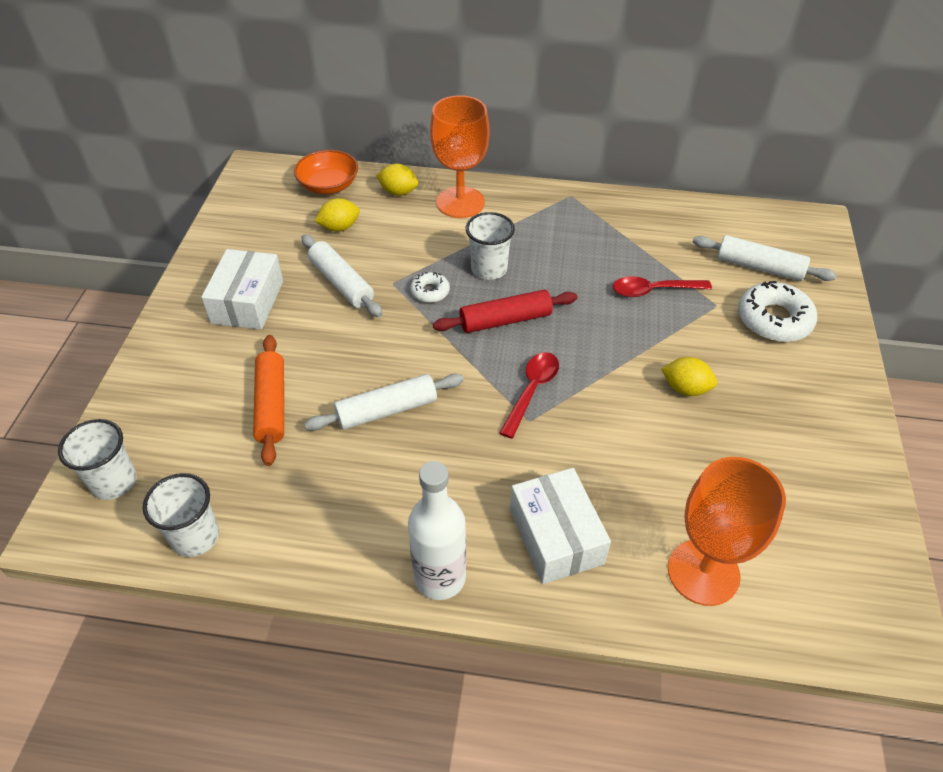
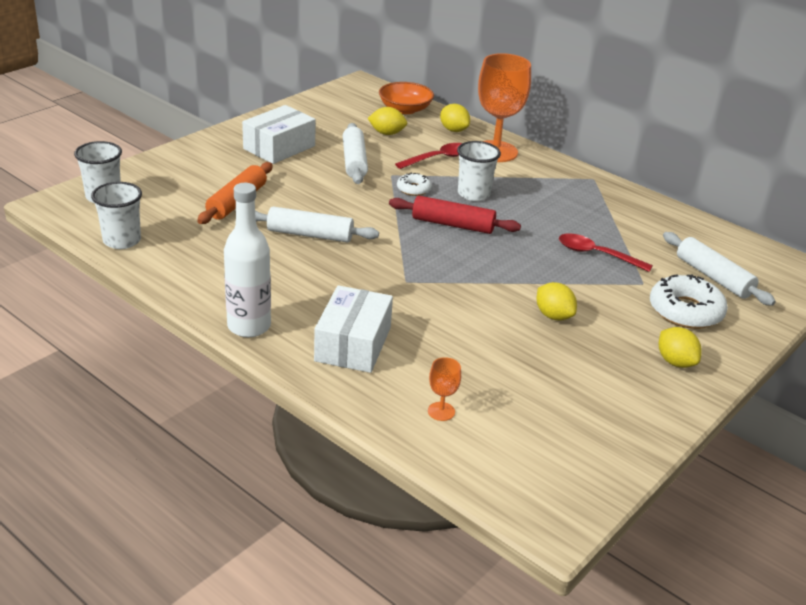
camera: 30 degrees right, 15 degrees down
(531, 391) = (427, 267): red spoon -> red spoon (438, 158)
(703, 572) = (441, 411): orange goblet -> orange goblet, size x0.42
(817, 386) = (675, 362): none -> yellow lemon

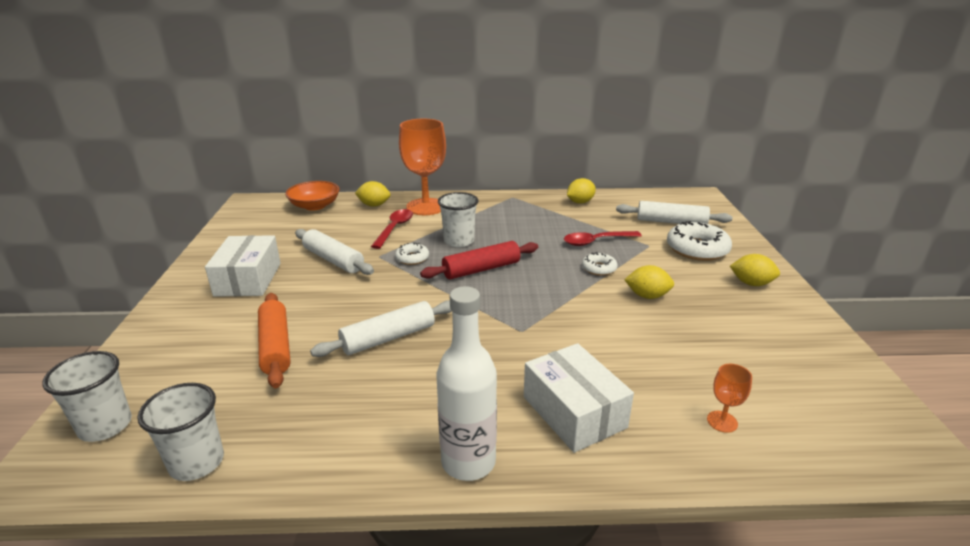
camera: 40 degrees left, 5 degrees down
(387, 133) = (327, 228): yellow lemon -> yellow lemon (580, 202)
(553, 275) = (599, 268): none -> white donut

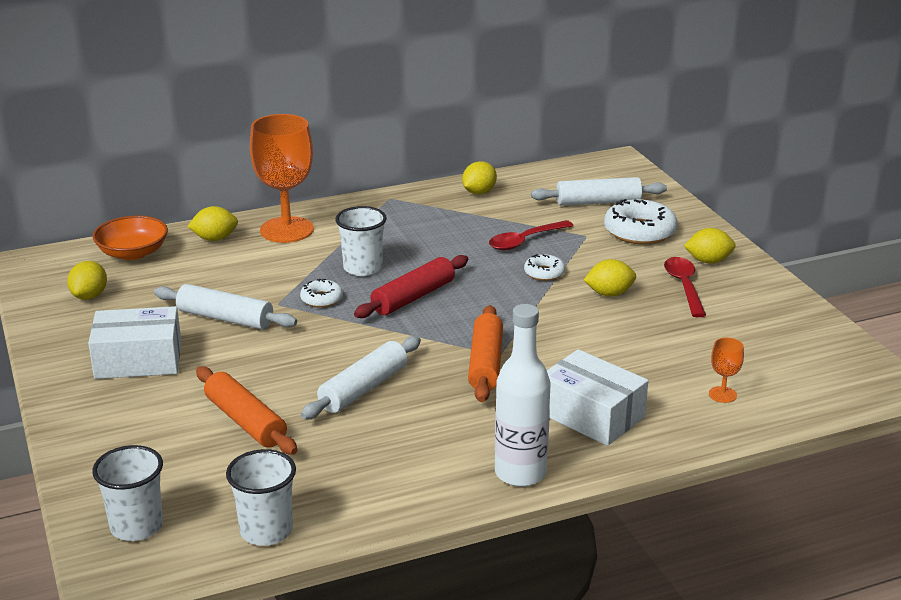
camera: 20 degrees left, 0 degrees up
(248, 279) = (138, 360): white box -> white box turned 75 degrees counterclockwise
(261, 229) = (89, 296): none -> yellow lemon
(394, 228) = (269, 266): red spoon -> red spoon (684, 286)
(504, 337) = (485, 363): none -> orange rolling pin

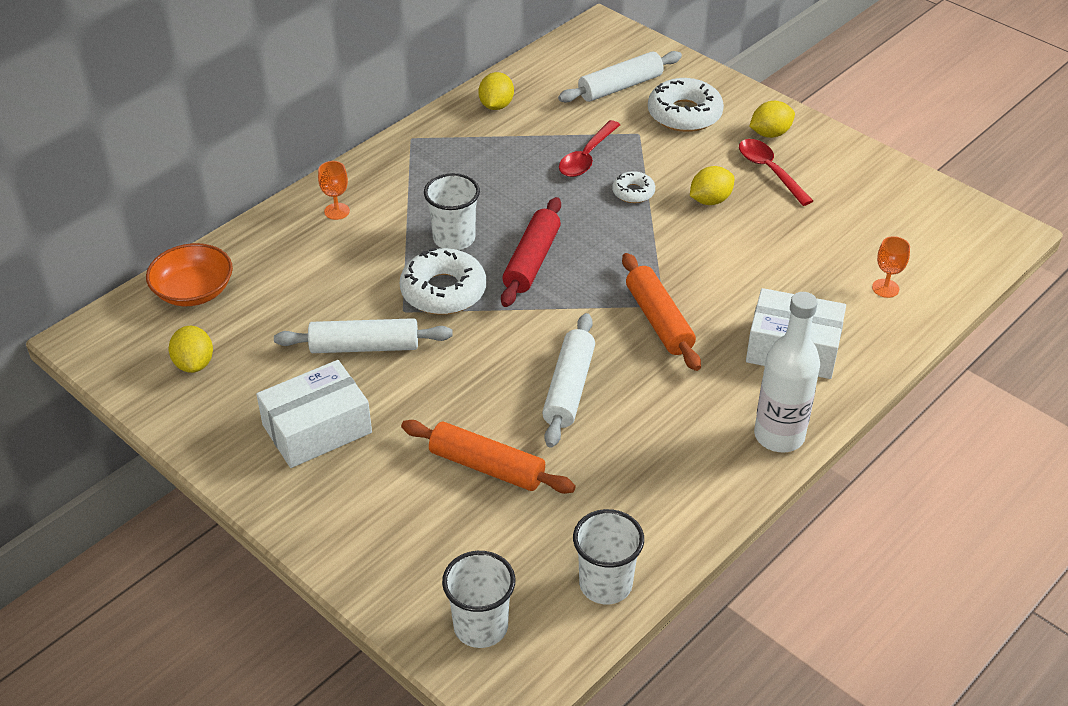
camera: 25 degrees left, 15 degrees up
(215, 239) = (269, 245): yellow lemon -> none
(287, 230) = (337, 211): orange goblet -> orange goblet, size x0.42
(321, 299) = (443, 291): white donut -> white donut, size x1.87

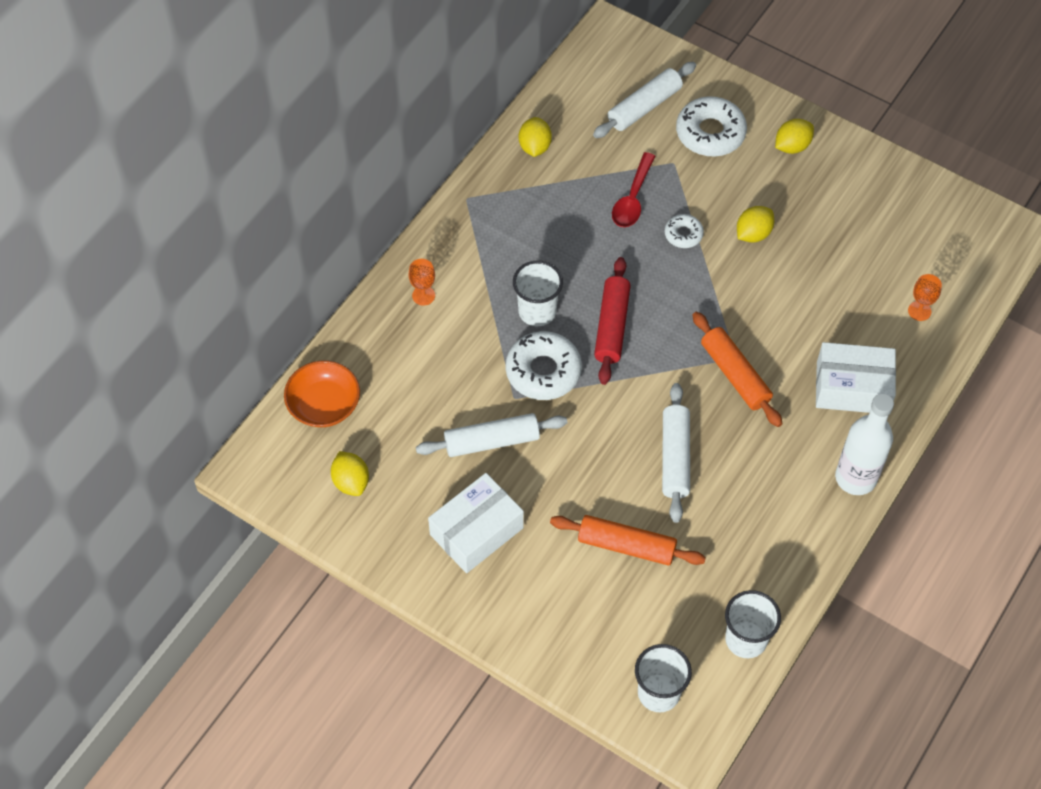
camera: 10 degrees left, 15 degrees up
(769, 171) = (799, 192): red spoon -> none

